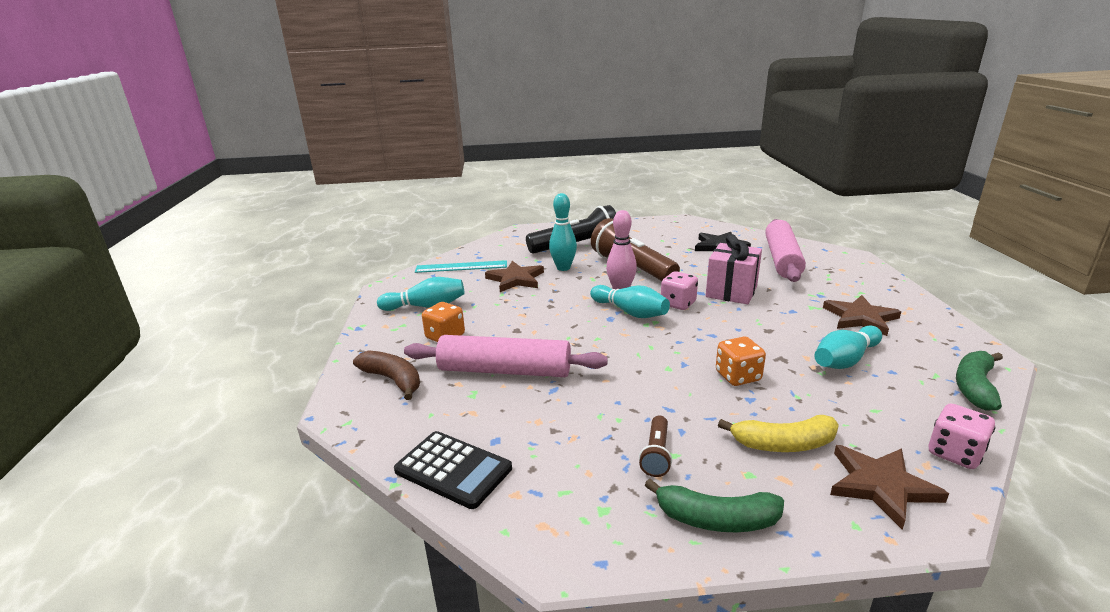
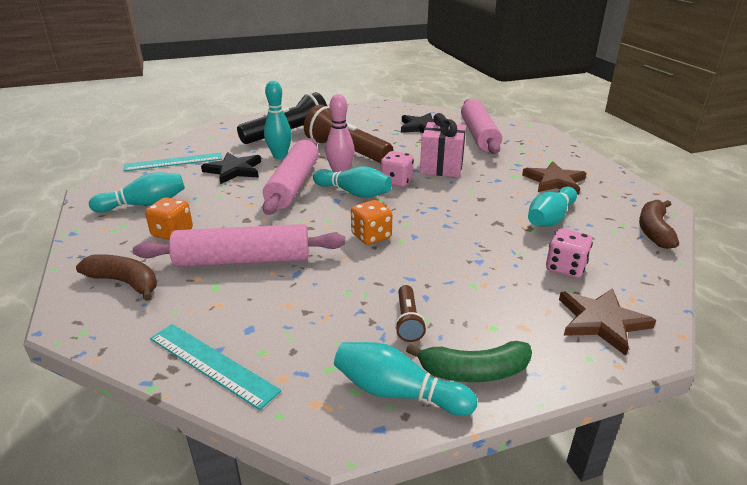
camera: 15 degrees left, 5 degrees up
(453, 470) = (212, 364): black calculator -> turquoise ruler
(516, 279) = (234, 170): brown star -> black star
(570, 298) = (293, 185): none -> pink rolling pin
(628, 528) = (397, 392): none -> turquoise bowling pin
(738, 376) = (464, 242): orange dice -> orange dice (371, 236)
(783, 444) = (516, 297): yellow banana -> none
(954, 453) = (651, 287): pink dice -> pink dice (565, 268)
(975, 387) = (654, 230): green banana -> brown banana

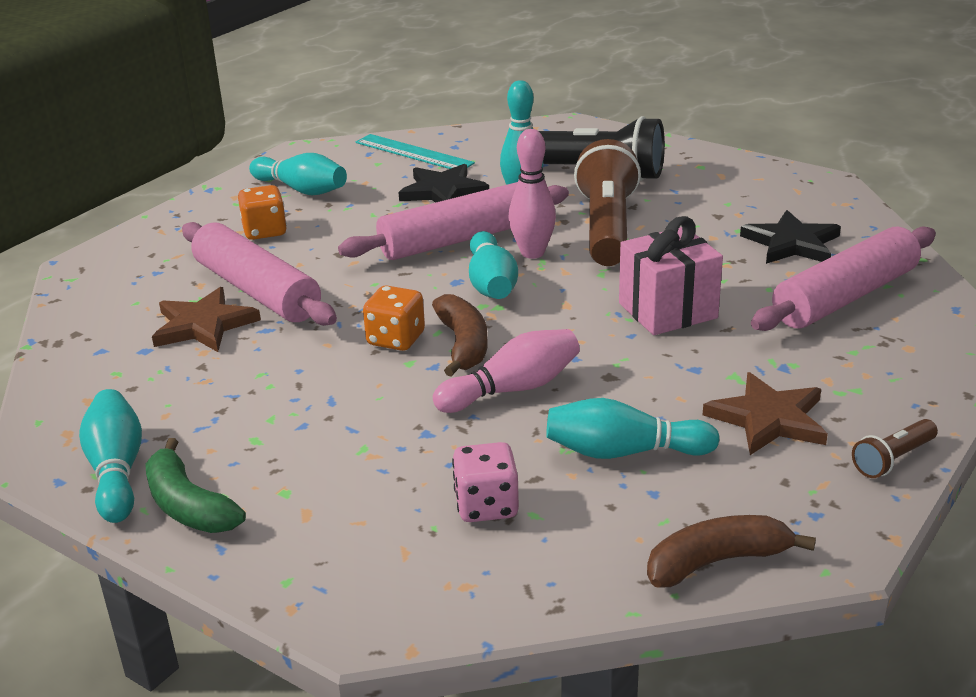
camera: 55 degrees right, 0 degrees up
(125, 282) = (156, 256): brown banana -> brown banana (463, 345)
(212, 364) = (78, 357): turquoise ruler -> none
(396, 181) = (567, 297): pink dice -> none
(408, 321) = (242, 431): brown flashlight -> brown flashlight (893, 459)
(464, 224) = (512, 389): none -> pink bowling pin
(601, 321) = (378, 571): brown star -> brown star (204, 325)

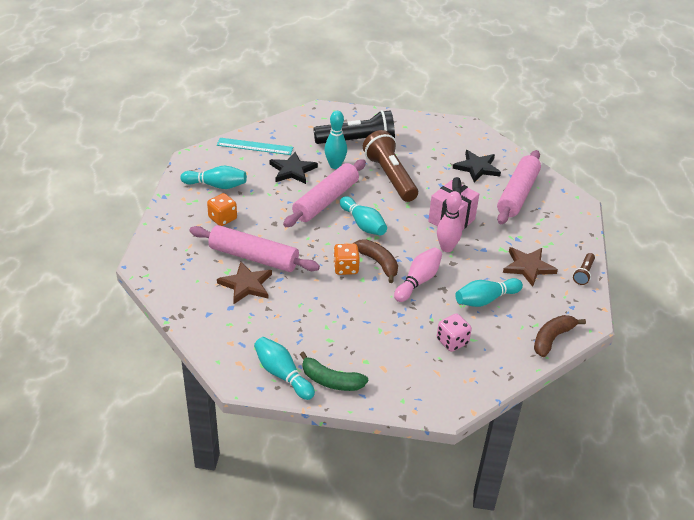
camera: 30 degrees left, 10 degrees up
(532, 253) = (367, 201): pink bowling pin -> pink bowling pin (446, 248)

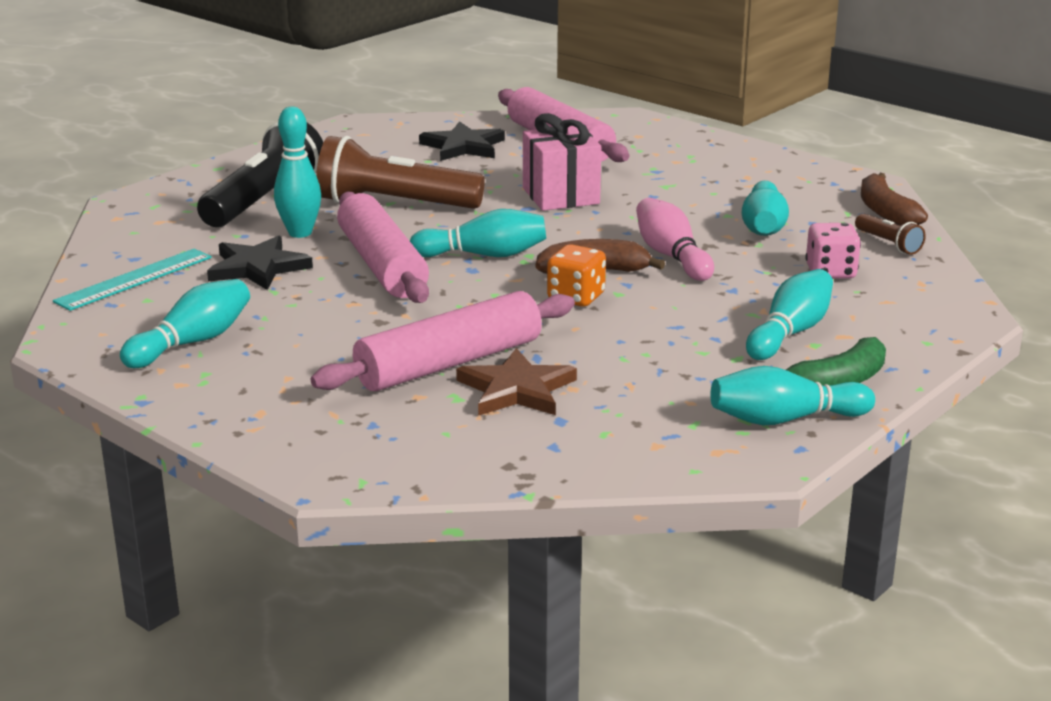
camera: 55 degrees left, 15 degrees down
(222, 218) = (299, 362): orange dice -> none
(370, 349) = (790, 333): none -> turquoise bowling pin
(446, 248) = (619, 216): pink bowling pin -> none
(528, 267) = (724, 182): brown star -> none
(583, 273) = (775, 157): brown flashlight -> brown flashlight (888, 244)

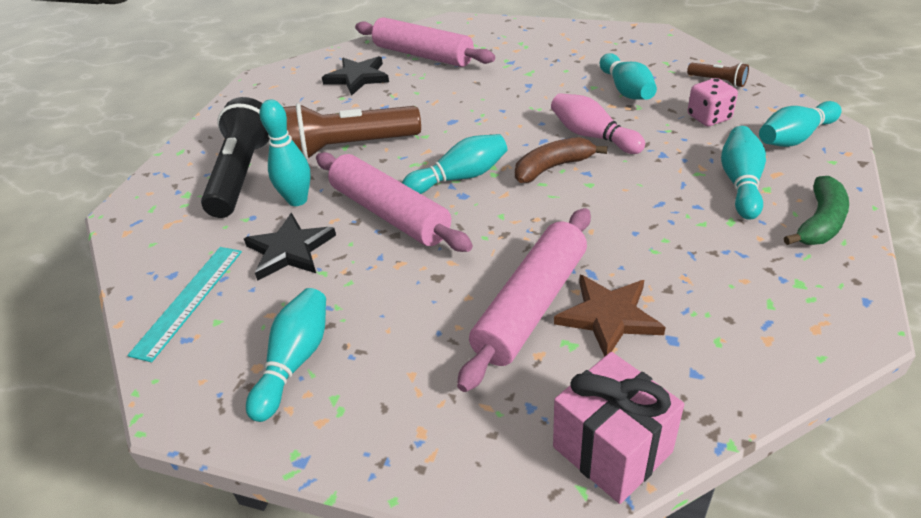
camera: 20 degrees left, 15 degrees up
(561, 196) = (466, 103): pink gift -> pink gift (612, 449)
(576, 297) = (564, 199): orange dice -> none
(784, 419) = (825, 274): turquoise bowling pin -> turquoise bowling pin (795, 137)
(885, 212) = (688, 55): brown banana -> none

